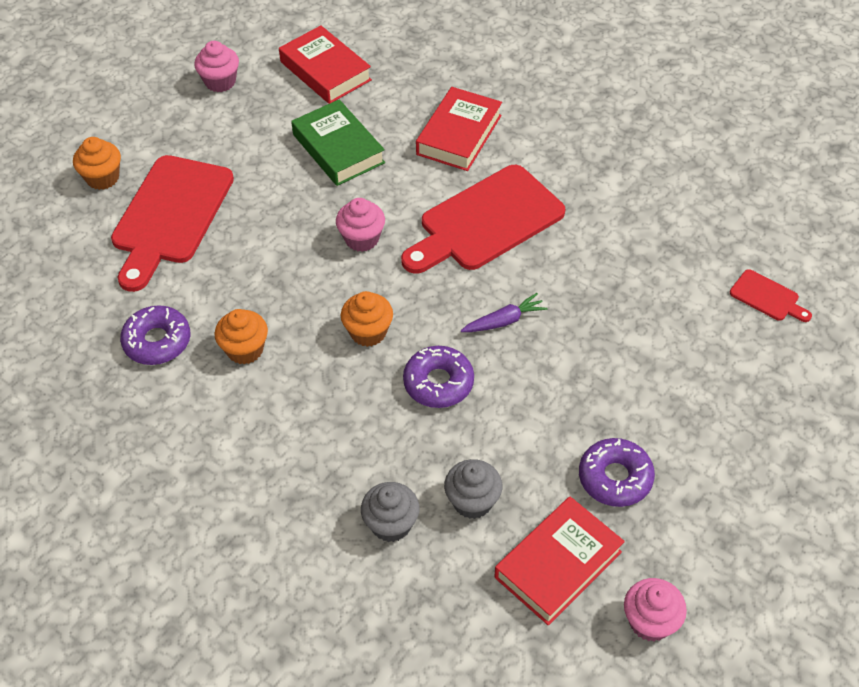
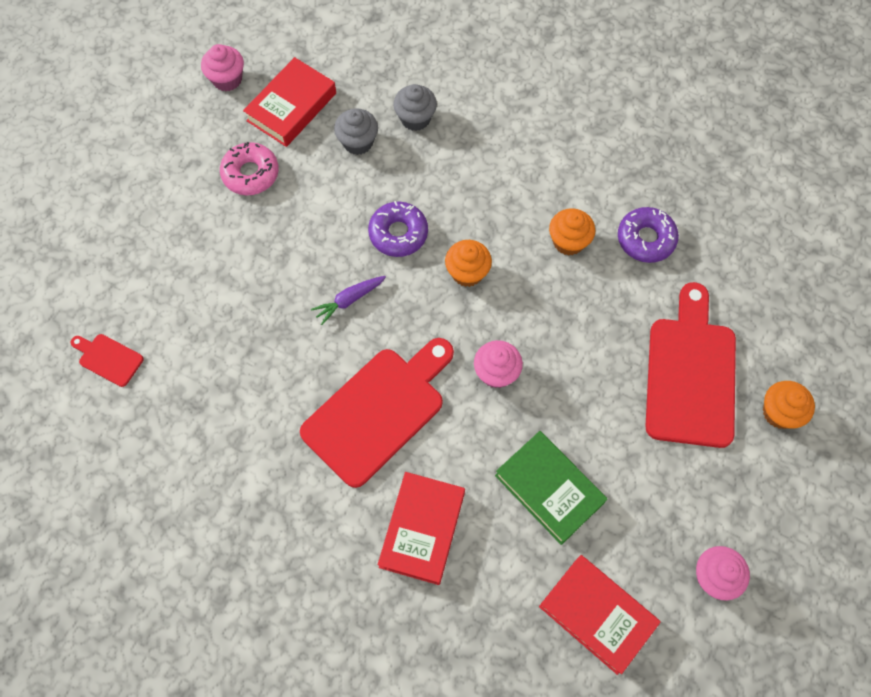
camera: 170 degrees right, 15 degrees up
(615, 478) = (251, 174): purple donut -> pink donut

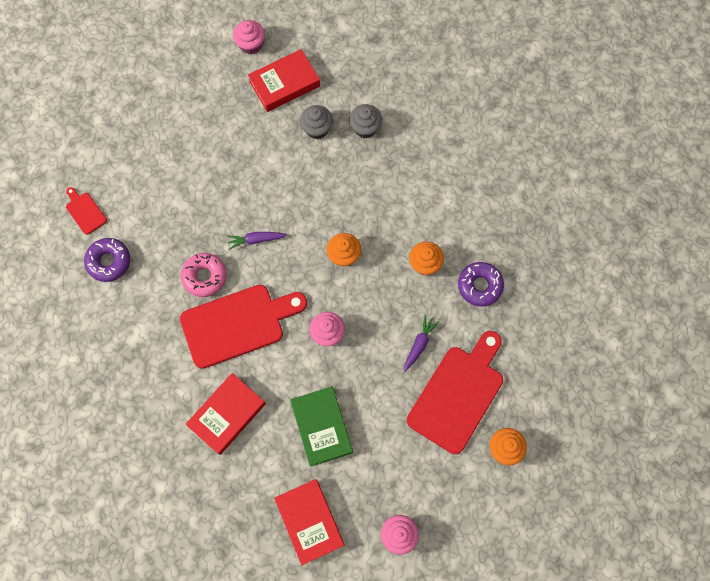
camera: 25 degrees right, 5 degrees up
(251, 174) = (234, 121): pink donut -> pink donut (204, 276)
(398, 233) = (311, 207): purple donut -> purple donut (109, 262)
(613, 337) = (419, 344): none -> purple carrot

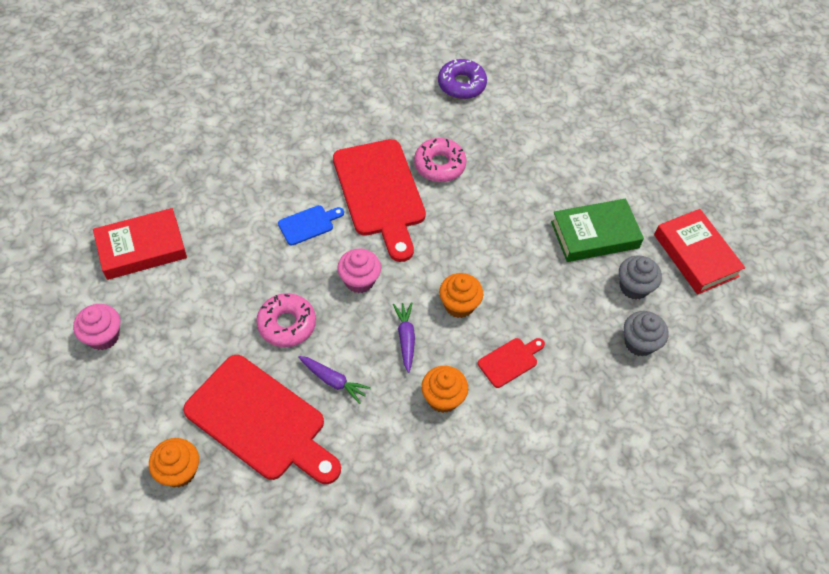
camera: 90 degrees right, 15 degrees down
(85, 211) = (520, 66): red cutting board -> red cutting board (510, 361)
(227, 414) = (277, 179): red book -> none
(251, 45) = (747, 222): pink cupcake -> none
(256, 240) = (482, 215): purple carrot -> purple carrot (405, 339)
(274, 381) = (308, 224): none -> blue cutting board
(322, 427) = (247, 267): green book -> green book (594, 235)
(373, 386) = (287, 324): none -> pink donut
(480, 286) = (407, 465): purple donut -> none

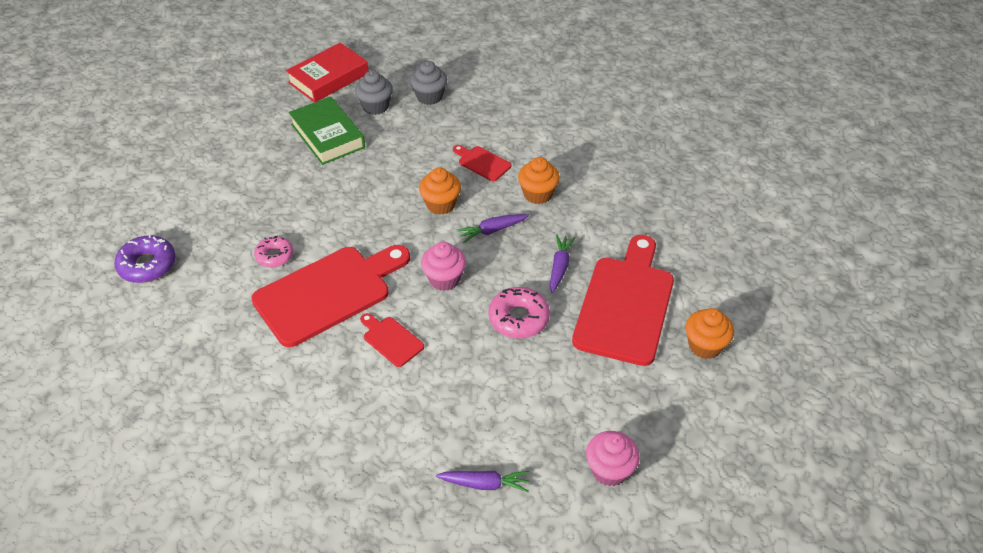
camera: 105 degrees left, 10 degrees down
(142, 248) = (484, 484): red book -> purple carrot
(308, 224) = (391, 340): blue cutting board -> red cutting board
(439, 165) = (274, 256): pink donut -> pink donut, size x0.66

